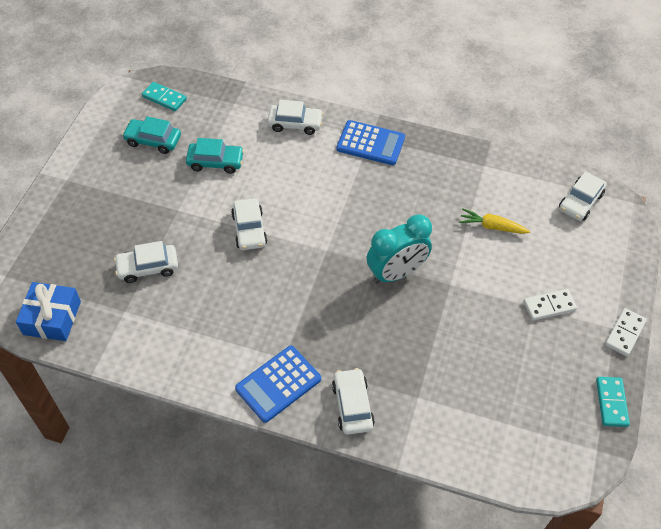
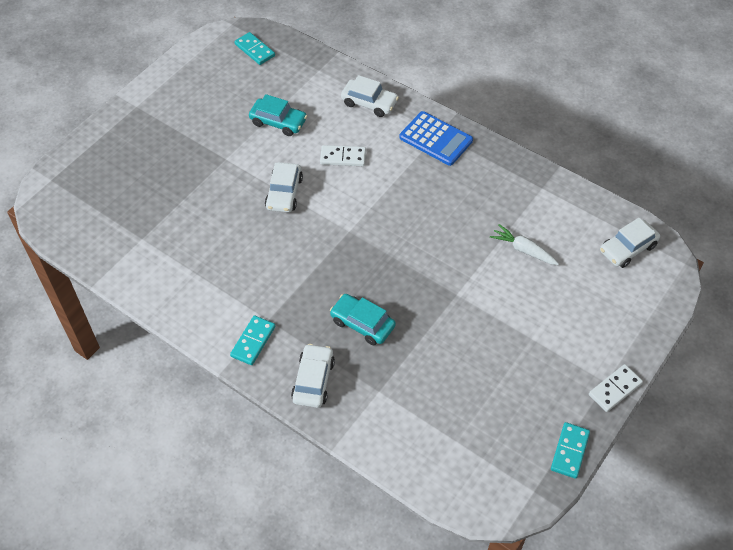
camera: 20 degrees right, 0 degrees up
(52, 318) = (77, 227): blue gift -> none
(148, 267) = (177, 204): white car -> none
(153, 140) = (228, 88): turquoise car -> turquoise car (362, 323)
(278, 384) = (253, 341): blue calculator -> turquoise domino
(396, 273) = (407, 270): turquoise clock -> none
(492, 226) = (523, 250): yellow carrot -> white carrot
(549, 306) = (548, 341): white domino -> white domino (343, 157)

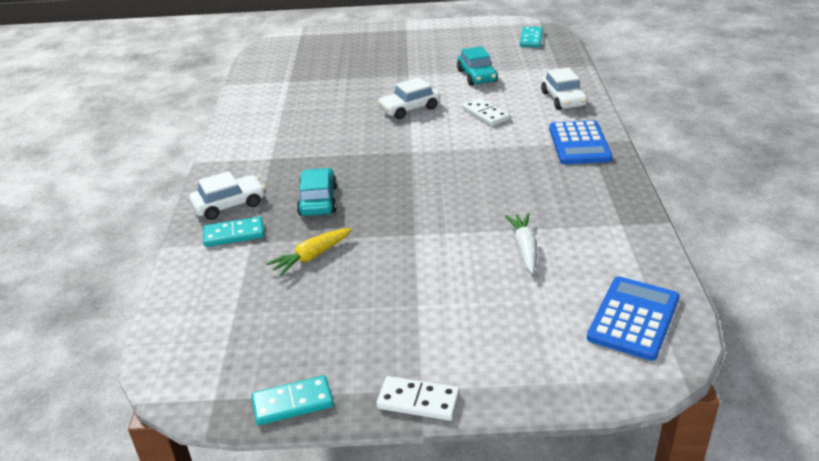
camera: 55 degrees right, 20 degrees down
(253, 341) = (241, 161): turquoise domino -> turquoise domino (234, 234)
(430, 365) = (311, 257): none -> yellow carrot
(627, 248) = (633, 318): white car -> blue calculator

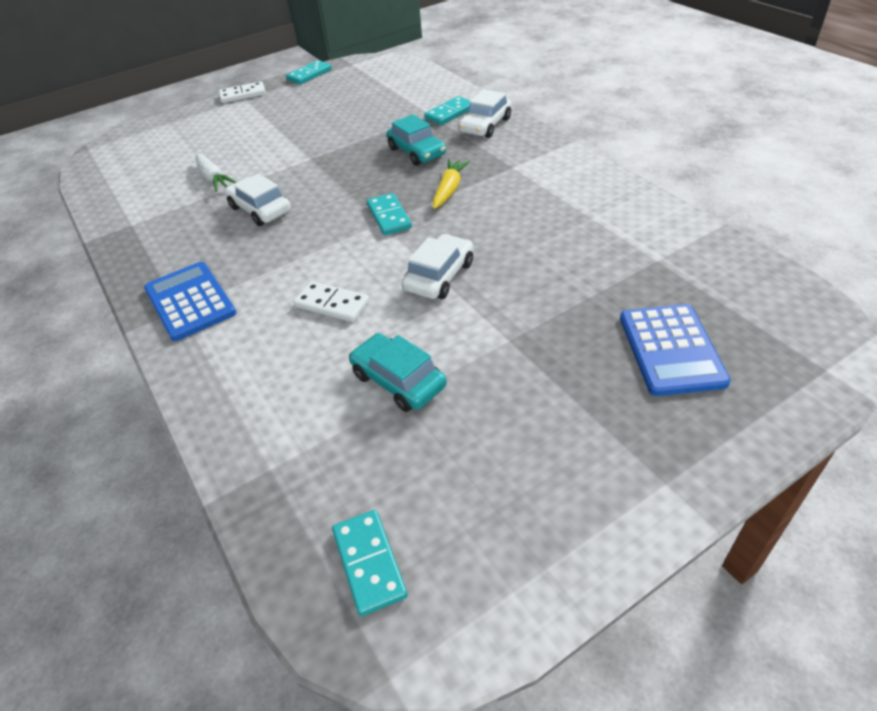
camera: 150 degrees right, 10 degrees up
(311, 257) = (374, 122): yellow carrot -> yellow carrot (449, 190)
(401, 153) = (389, 217): none -> turquoise domino
(563, 99) = (233, 378): white car -> white car (260, 209)
(633, 318) = (119, 165): blue calculator -> blue calculator (671, 349)

